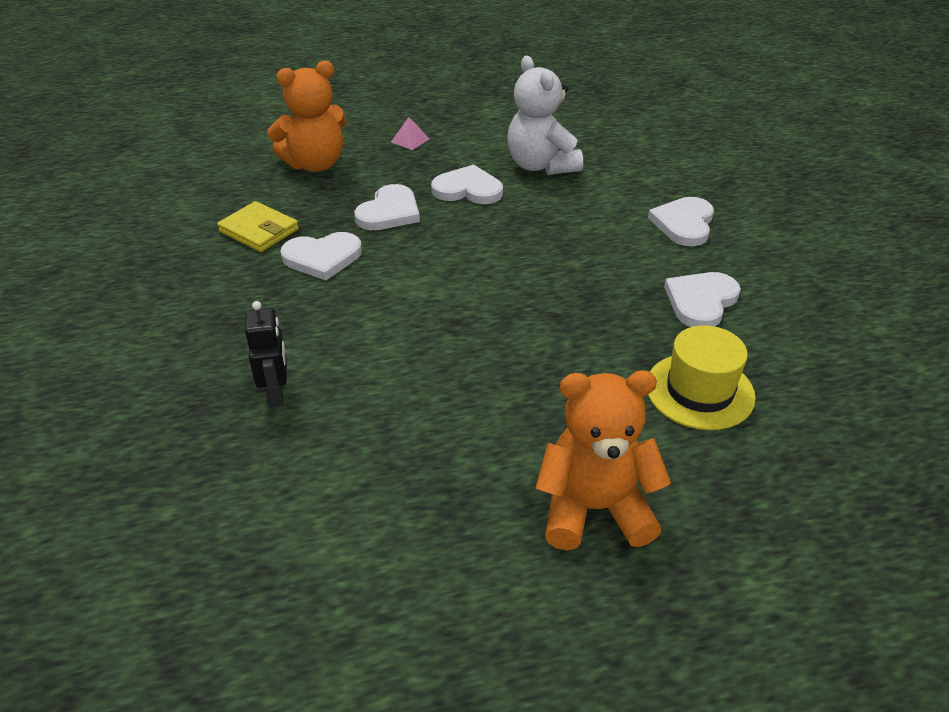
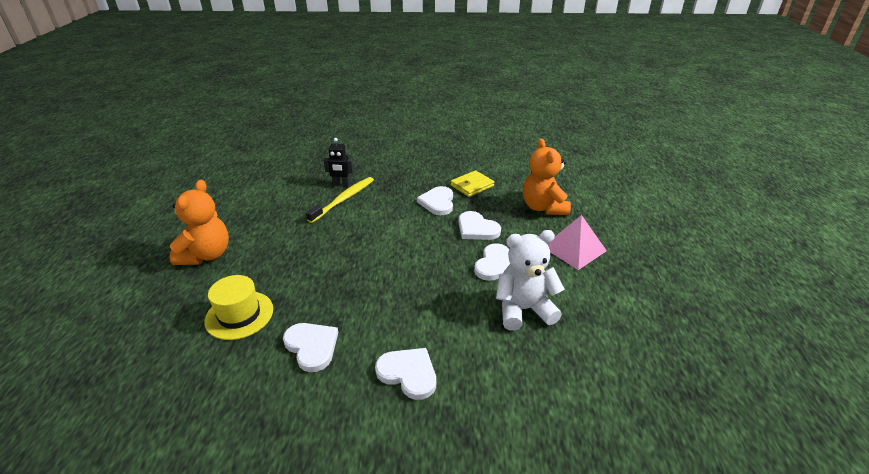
camera: 105 degrees right, 5 degrees down
(338, 373) = (343, 200): none -> yellow toothbrush
(410, 140) = (574, 249): pink pyramid -> pink pyramid, size x2.12

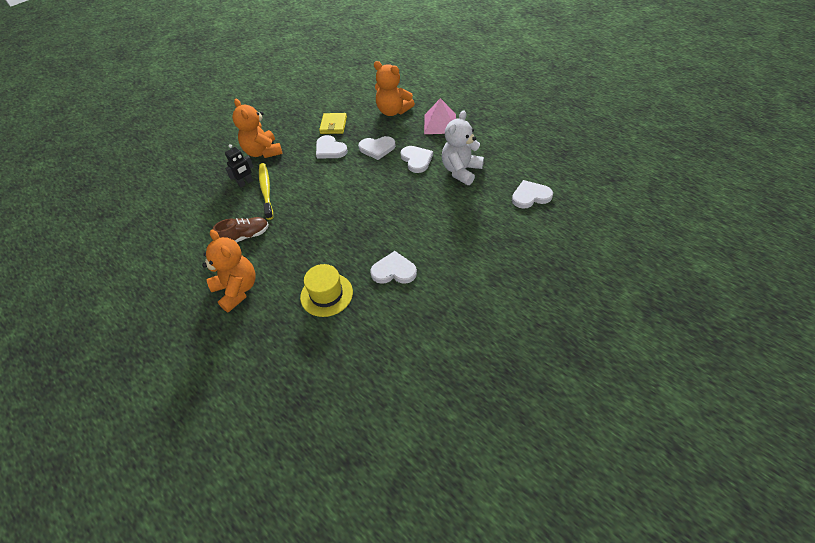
camera: 45 degrees left, 15 degrees up
(276, 222) = (245, 236): none -> brown shoe
(388, 171) = (263, 152): none -> orange teddy bear
(408, 373) = (456, 240): white heart -> white heart (530, 196)

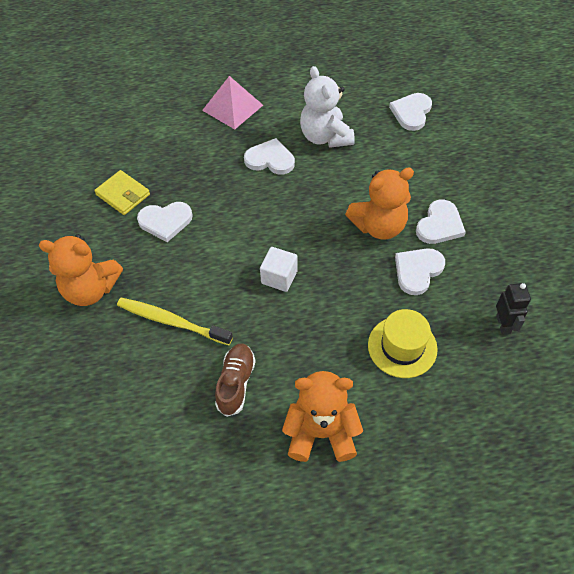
camera: 55 degrees left, 5 degrees up
(245, 183) = (133, 337): black robot -> black robot (503, 324)
(332, 213) = (279, 277): none -> white cube
(377, 148) = (213, 180): white heart -> white heart (439, 225)
(393, 111) = (163, 130): orange teddy bear -> orange teddy bear (379, 226)

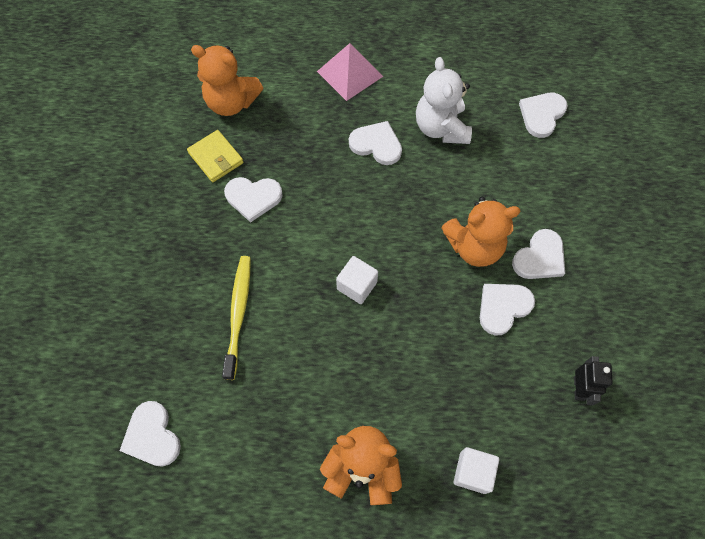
camera: 10 degrees right, 10 degrees up
(91, 289) = (164, 261): orange teddy bear -> orange teddy bear (231, 102)
(109, 445) = (152, 436): none -> white heart
(172, 322) = (238, 314): yellow toothbrush -> yellow toothbrush turned 60 degrees clockwise
(236, 383) = (288, 396): brown shoe -> none
(402, 347) = (466, 391): yellow hat -> none
(425, 415) = (473, 472): none -> white cube

